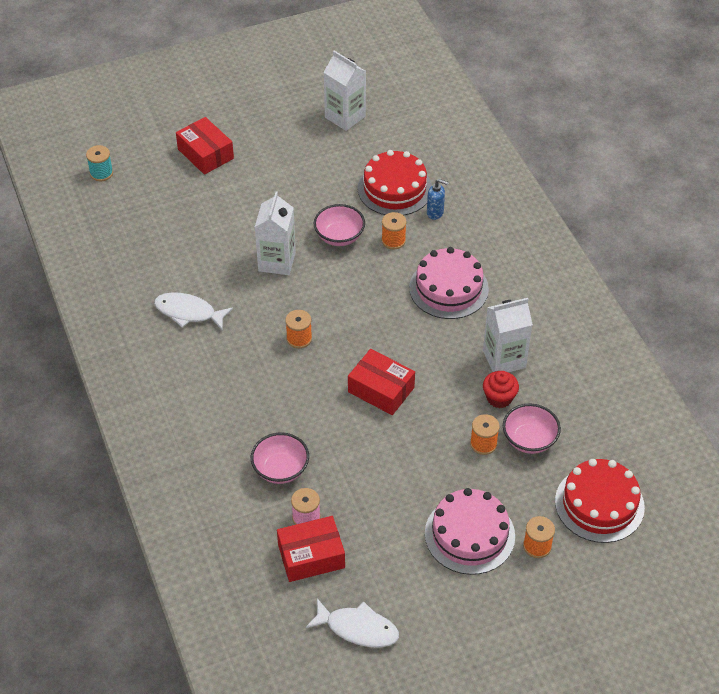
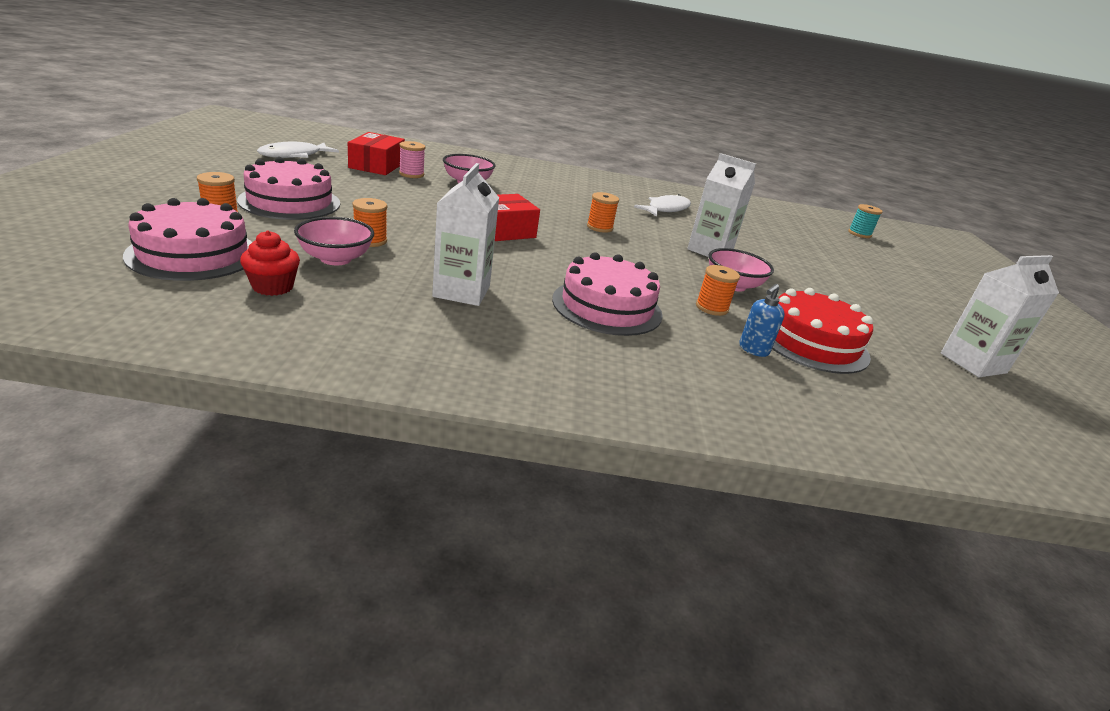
camera: 110 degrees right, 20 degrees down
(205, 154) = (888, 273): red box -> none
(499, 398) = (412, 268): red cupcake -> red cupcake (273, 287)
(599, 504) = (193, 254): red cake -> pink cake

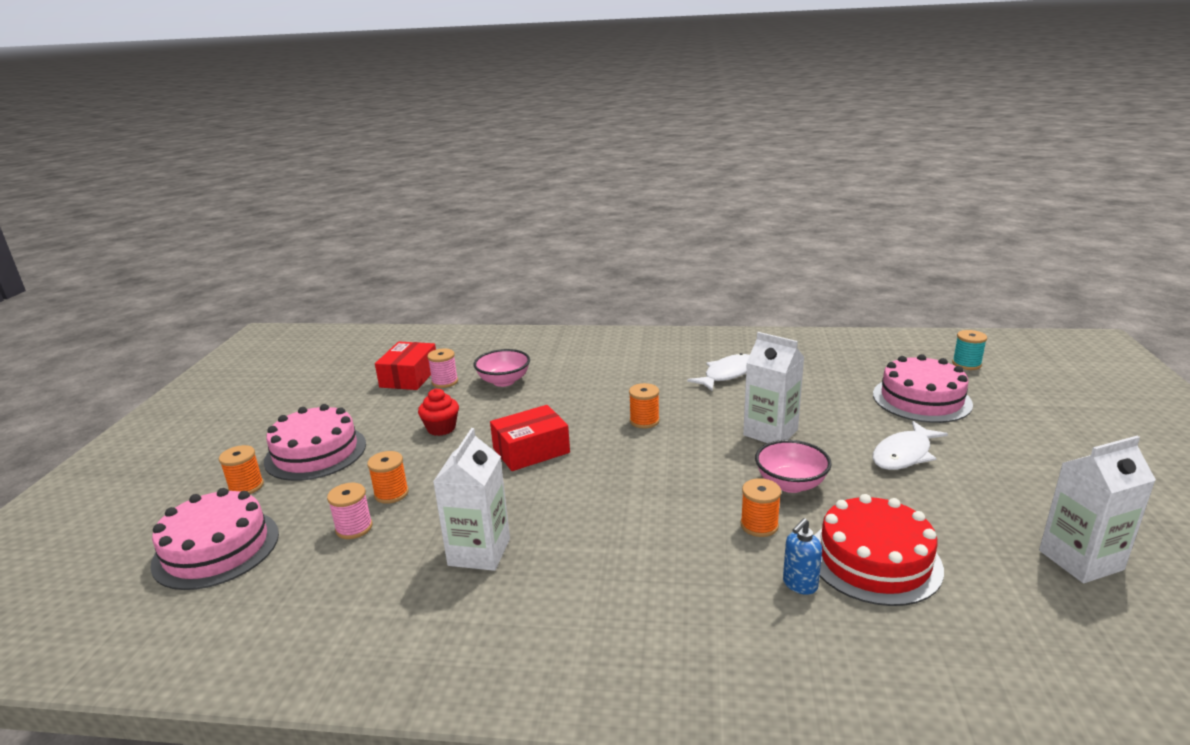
camera: 10 degrees right, 5 degrees down
(273, 287) = (288, 581): red cupcake -> red cupcake (441, 428)
(294, 155) = (326, 381): white fish -> white fish (904, 454)
(336, 259) = (354, 528): pink bowl -> pink spool
(607, 306) = (636, 546): pink cake -> pink cake (921, 399)

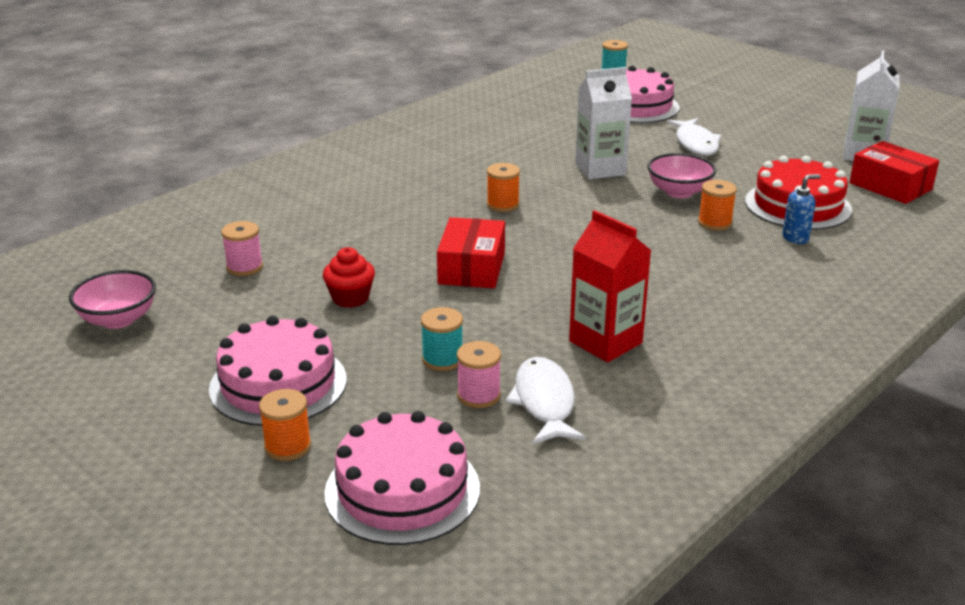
camera: 55 degrees left, 5 degrees up
(391, 493) = (442, 359): orange spool -> turquoise spool
(409, 377) = (189, 283): red box -> red box (890, 186)
(479, 552) = (605, 342): white carton -> red carton
(504, 381) = (305, 237): pink bowl -> pink bowl (118, 319)
(727, 374) = (481, 145): white fish -> white fish (544, 402)
(799, 584) = (795, 238): blue soap dispenser -> blue soap dispenser turned 105 degrees counterclockwise

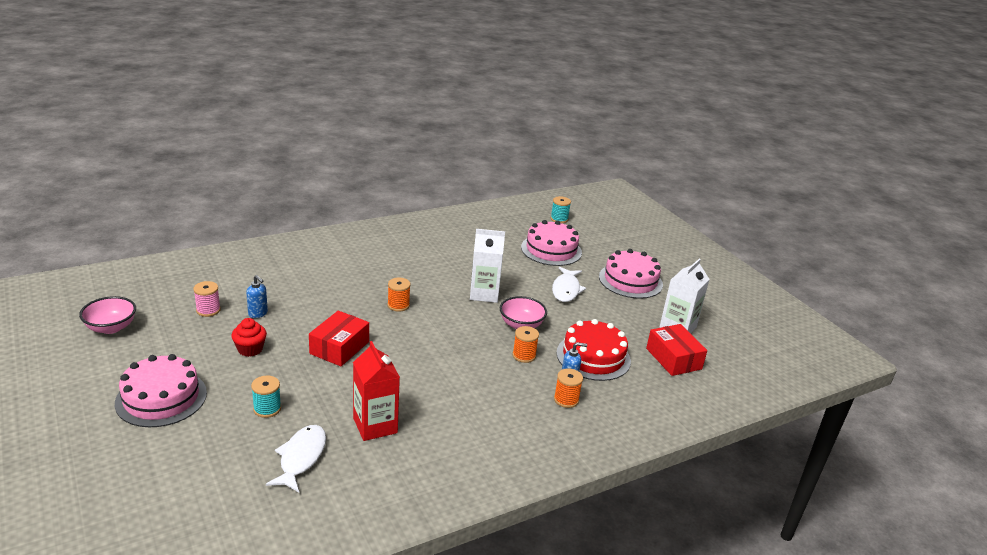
camera: 15 degrees right, 0 degrees up
(288, 446) = (132, 442): orange spool -> orange spool (566, 400)
(321, 255) = (258, 314): none -> blue soap dispenser
(402, 490) = (170, 492): pink cake -> pink cake (630, 280)
(478, 395) = (267, 441): pink spool -> none

